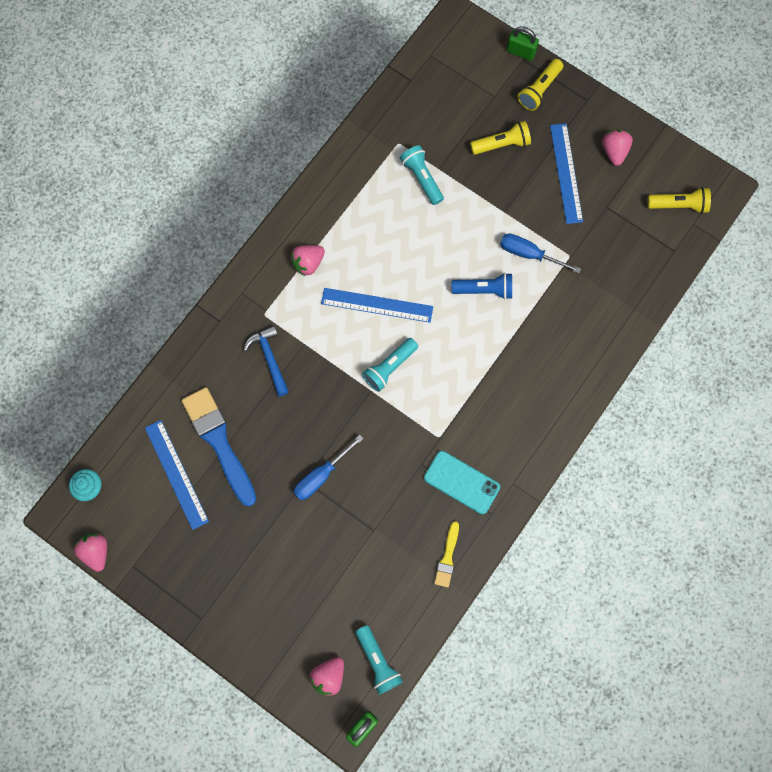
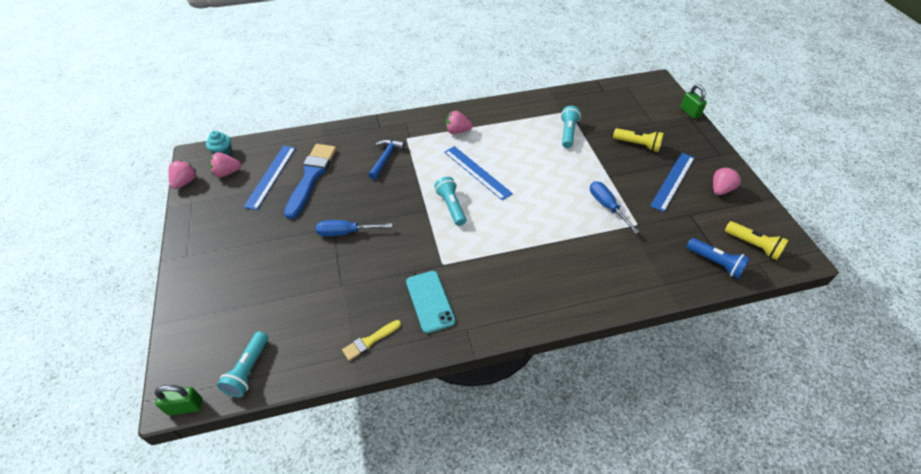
camera: 40 degrees right, 25 degrees down
(328, 676) = (208, 352): pink strawberry -> pink strawberry (227, 173)
(389, 367) = (451, 206): turquoise flashlight -> turquoise flashlight turned 75 degrees clockwise
(484, 290) = (556, 206): blue flashlight -> blue flashlight (715, 263)
(539, 90) = (688, 134): yellow flashlight -> none

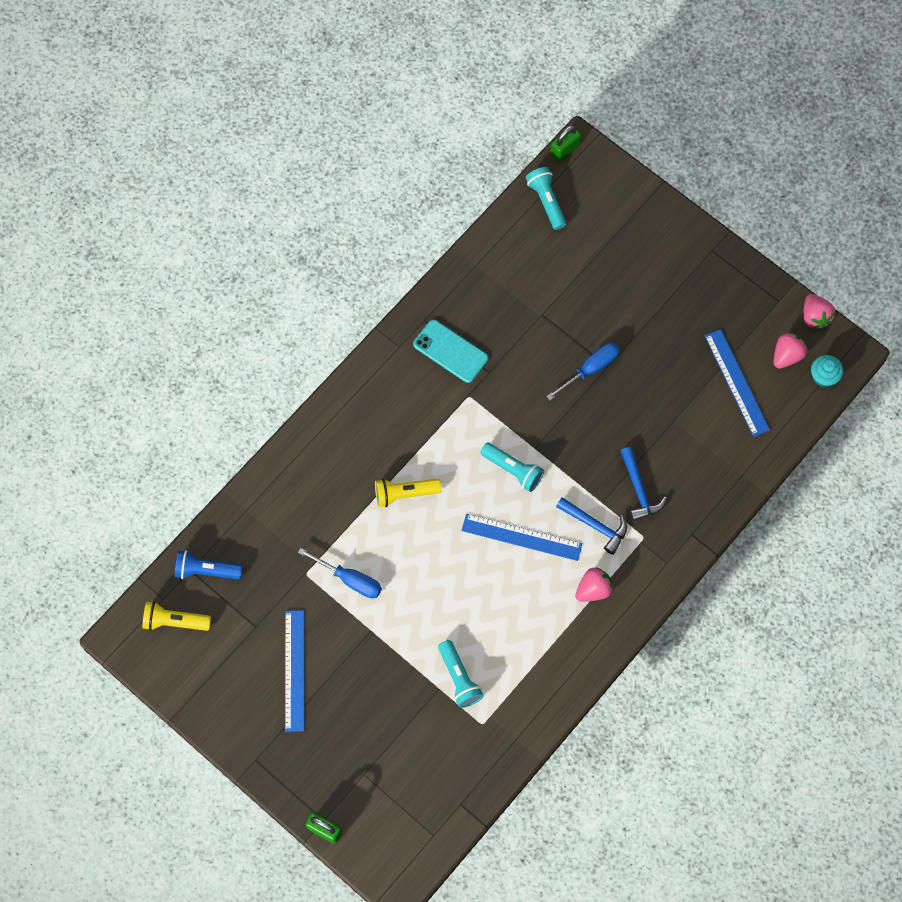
camera: 145 degrees right, 20 degrees up
(311, 177) = (693, 410): blue brush -> none
(370, 341) = (472, 284): yellow brush -> none
(428, 155) = (595, 526): none -> blue hammer
(638, 145) = (363, 712): yellow flashlight -> yellow flashlight (405, 494)
(720, 189) = (235, 691): pink strawberry -> none

